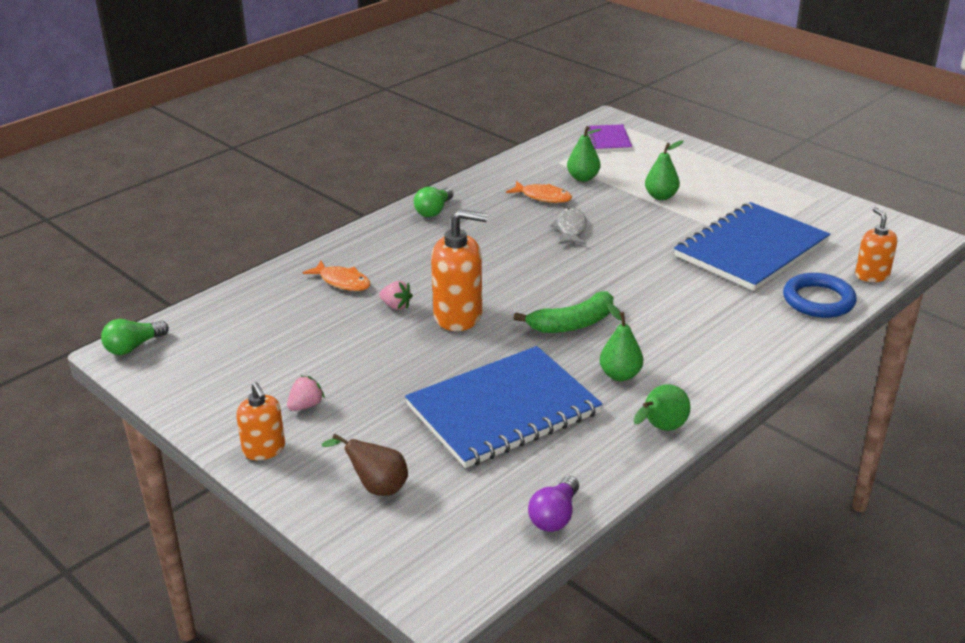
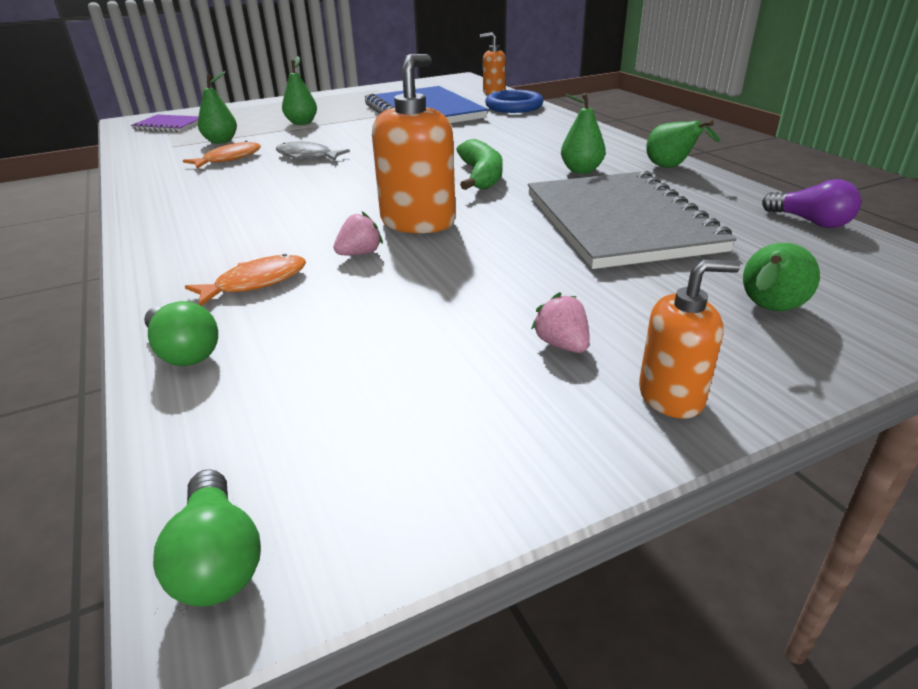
camera: 70 degrees left, 0 degrees up
(376, 487) = (768, 310): brown pear -> green pear
(434, 211) = (167, 208): green light bulb -> green light bulb (184, 351)
(503, 409) = (620, 222): blue notebook -> grey notebook

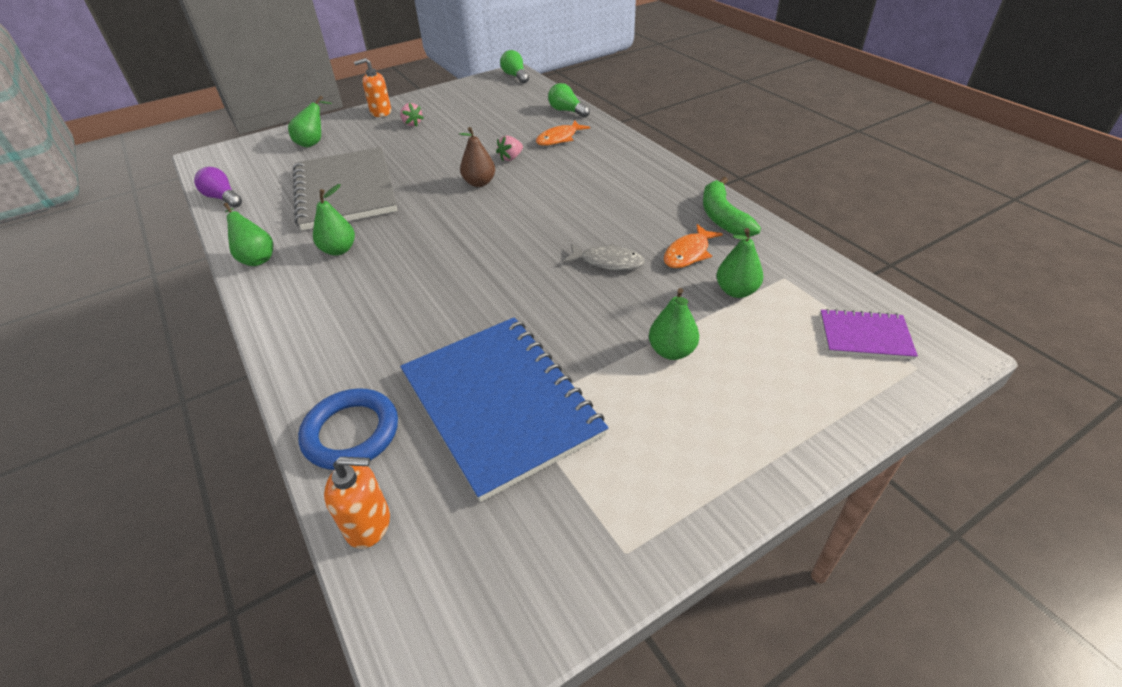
camera: 175 degrees right, 10 degrees up
(418, 222) = (479, 183): orange soap dispenser -> brown pear
(481, 176) = (430, 237): green banana -> green banana (723, 217)

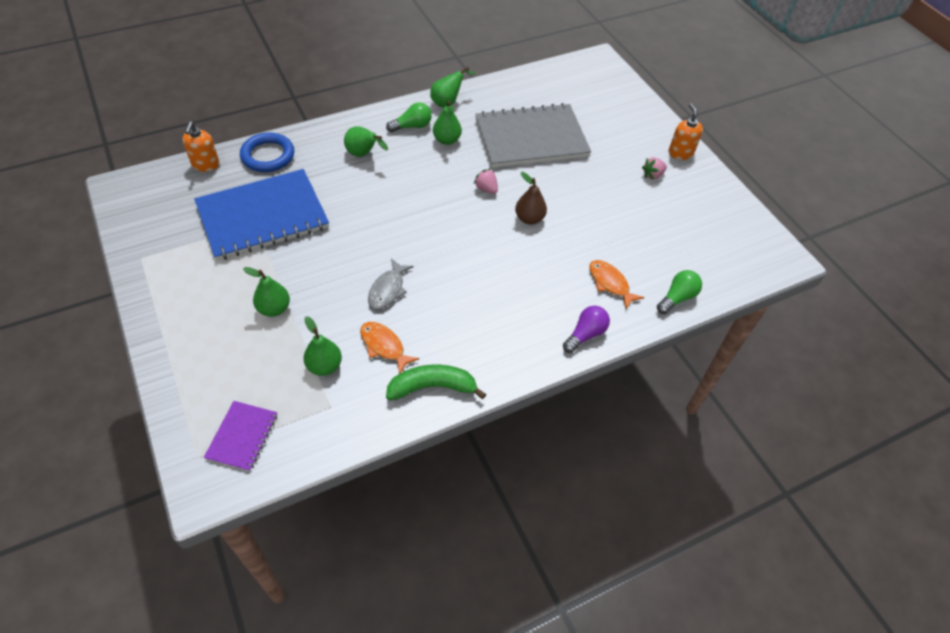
camera: 90 degrees right, 10 degrees up
(223, 198) = (532, 77): purple light bulb -> purple light bulb (585, 334)
(314, 142) = (619, 114): green pear -> green pear (363, 154)
(511, 158) = (573, 242): pink strawberry -> pink strawberry (486, 189)
(515, 76) = (777, 261): green light bulb -> green light bulb (412, 126)

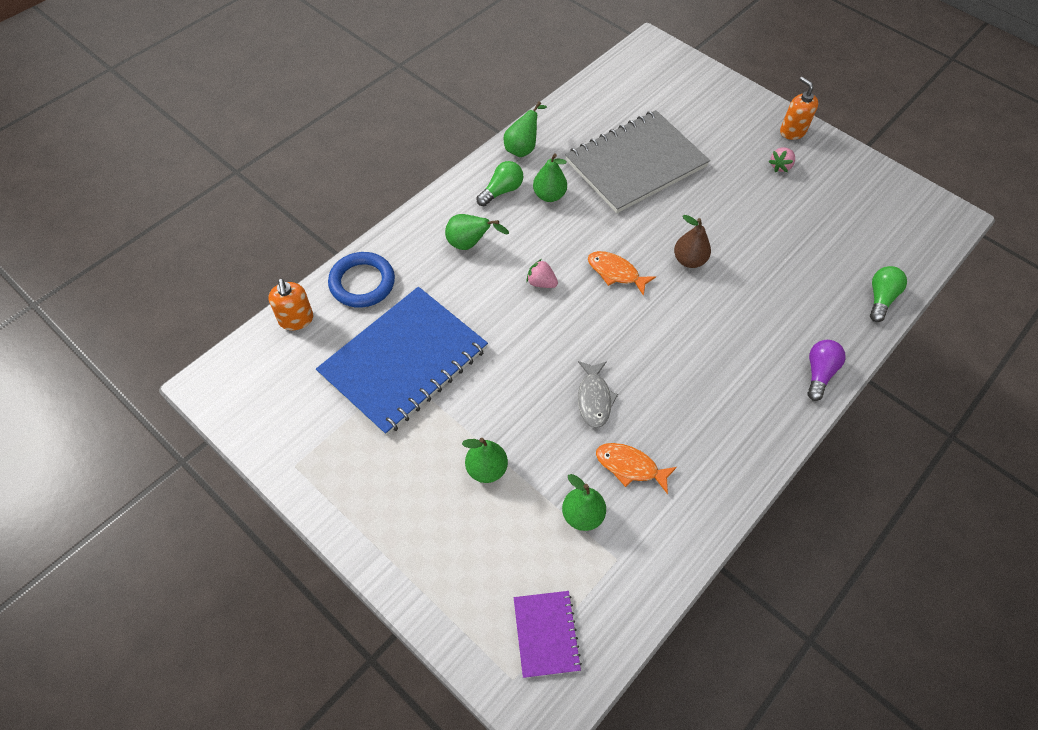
camera: 20 degrees left, 5 degrees up
(432, 387) = (706, 493): green banana -> none
(486, 189) = (625, 241): pink strawberry -> pink strawberry (541, 283)
(610, 283) = (809, 306): orange fish -> orange fish (615, 273)

